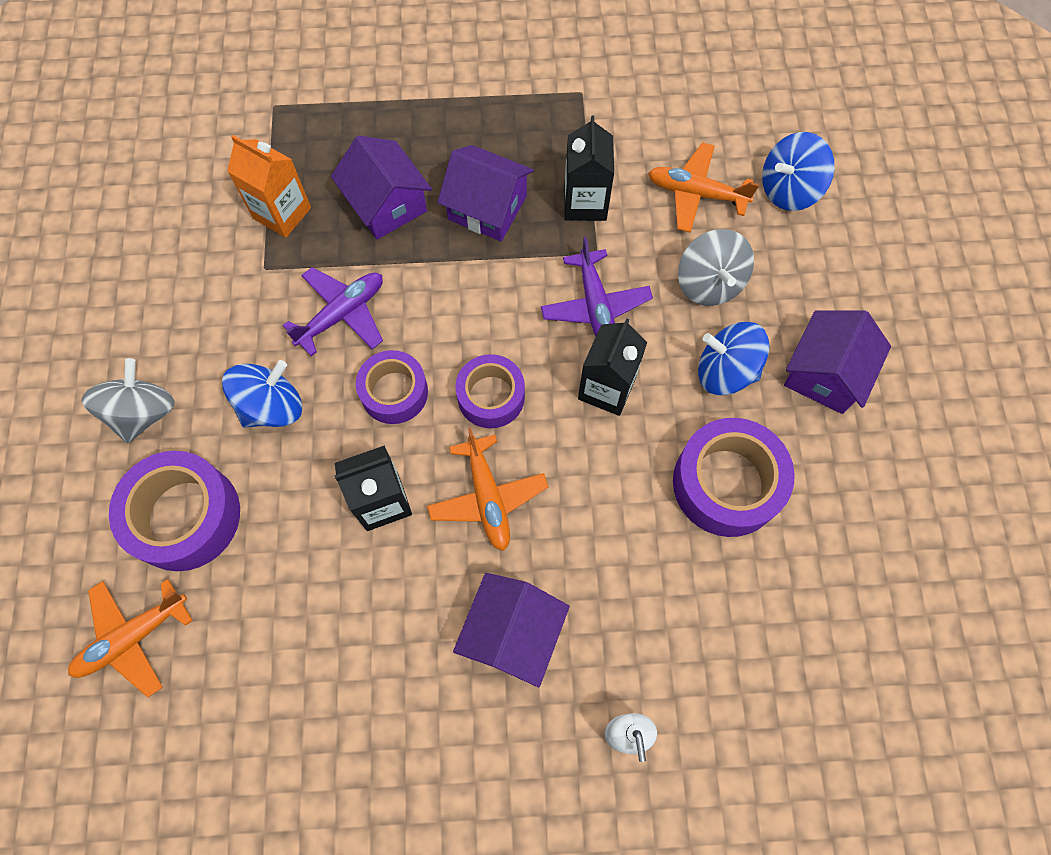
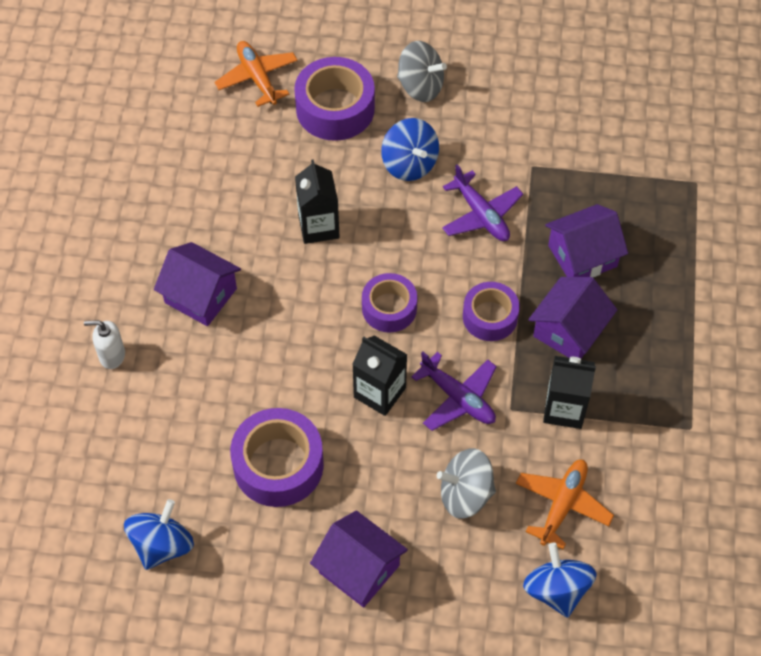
camera: 100 degrees right, 10 degrees down
(282, 213) = (583, 181): orange carton -> none
(394, 392) = (406, 243): purple tape -> purple tape (490, 317)
(487, 497) = (306, 294): orange plane -> none
(595, 306) = (458, 398): purple plane -> purple plane turned 135 degrees counterclockwise
(725, 371) = (377, 487): blue spinning top -> blue spinning top (162, 545)

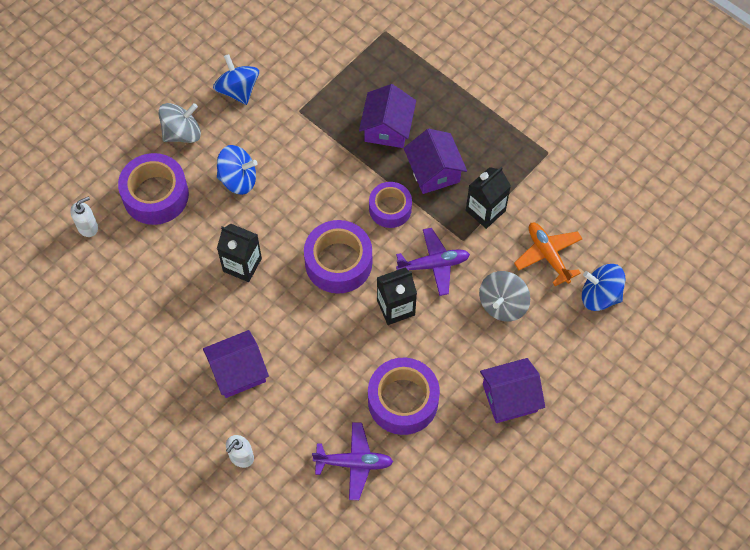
camera: 55 degrees left, 5 degrees up
(162, 545) = (409, 508): blue spinning top -> blue spinning top (238, 90)
(257, 78) = (88, 227): orange plane -> white soap dispenser
(389, 308) = (338, 262): purple tape -> purple tape, size x1.55
(481, 215) = (311, 164): purple plane -> purple plane (354, 463)

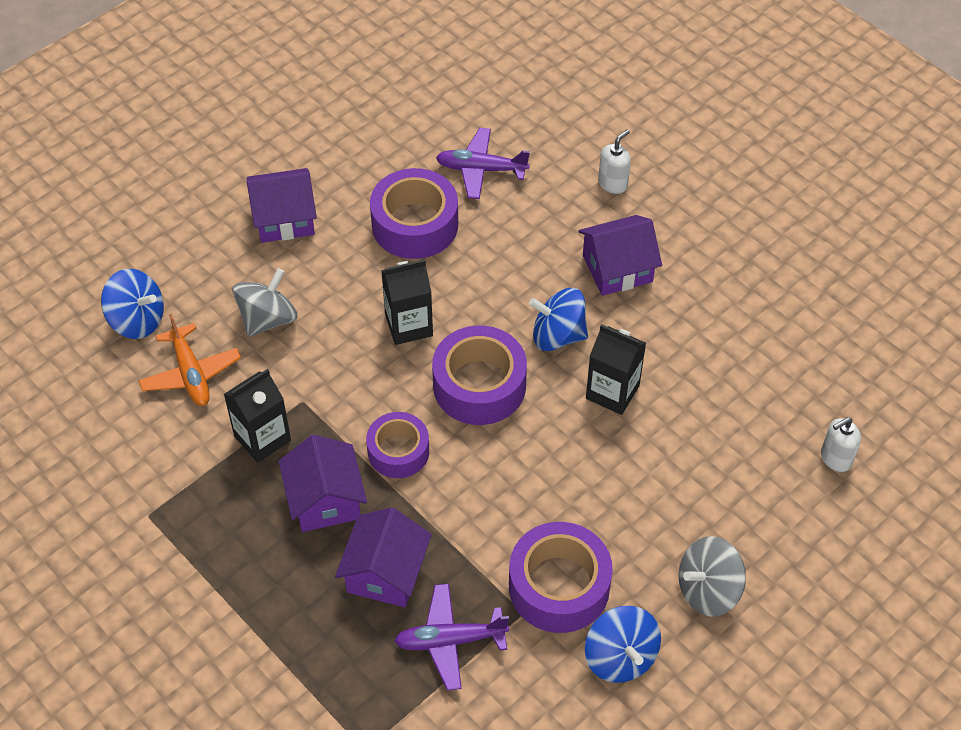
camera: 175 degrees left, 10 degrees down
(155, 195) = (741, 496): purple tape -> purple tape (559, 586)
(238, 179) = (619, 510): blue spinning top -> blue spinning top (558, 335)
(433, 265) = (349, 373): purple plane -> purple plane (450, 640)

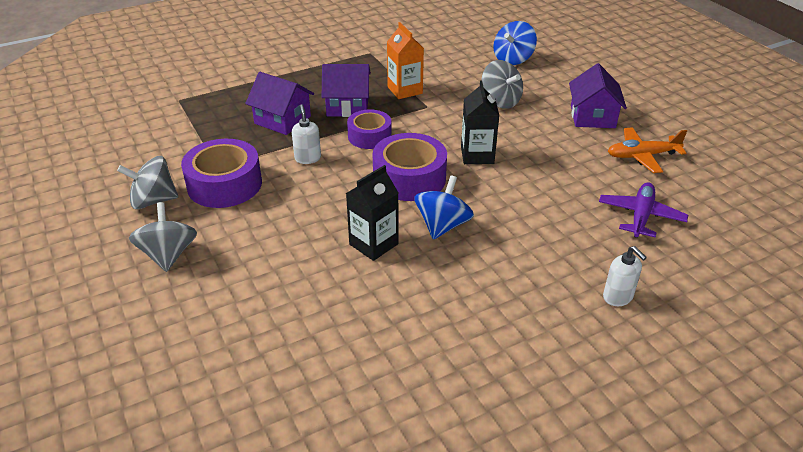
camera: 105 degrees right, 15 degrees down
(191, 373) = (464, 72): orange plane -> orange plane (642, 156)
(262, 438) = (405, 90): black carton -> orange carton
(415, 224) = (579, 172): purple tape -> none
(450, 640) = (220, 136): purple plane -> none
(617, 268) = (507, 276): purple house -> none
(620, 657) = (153, 201): blue spinning top -> grey spinning top
(835, 458) = (232, 374): white soap dispenser -> white soap dispenser (308, 158)

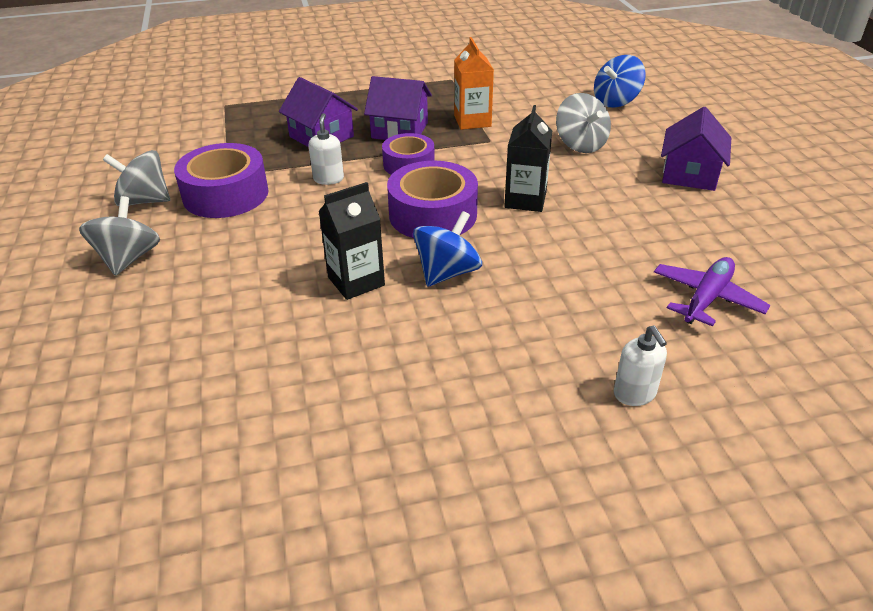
camera: 15 degrees right, 0 degrees up
(642, 156) = (737, 227): orange plane -> none

